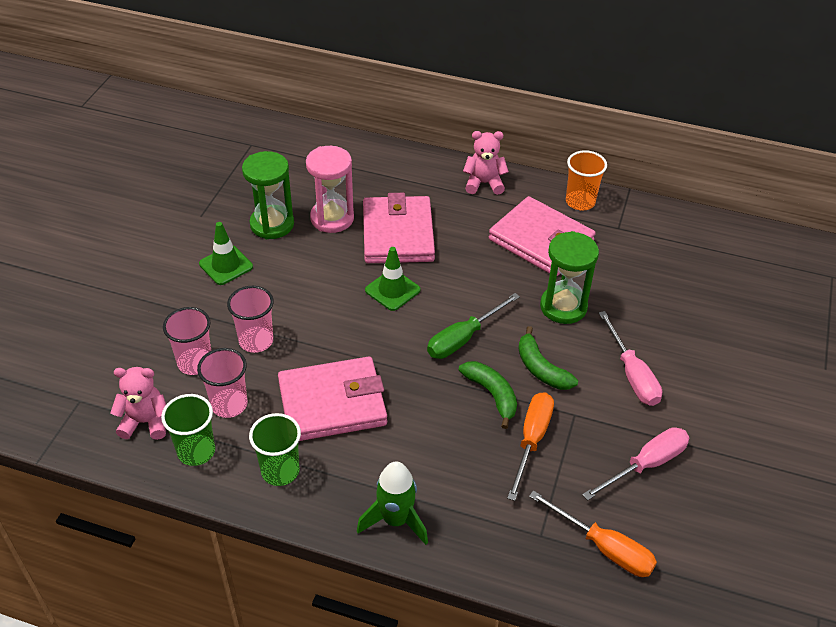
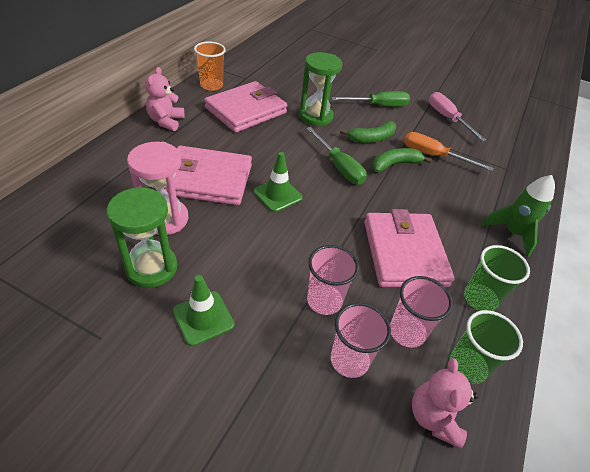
camera: 85 degrees left, 0 degrees up
(604, 547) = (509, 147): orange screwdriver -> none
(632, 374) = (378, 106): pink screwdriver -> green screwdriver

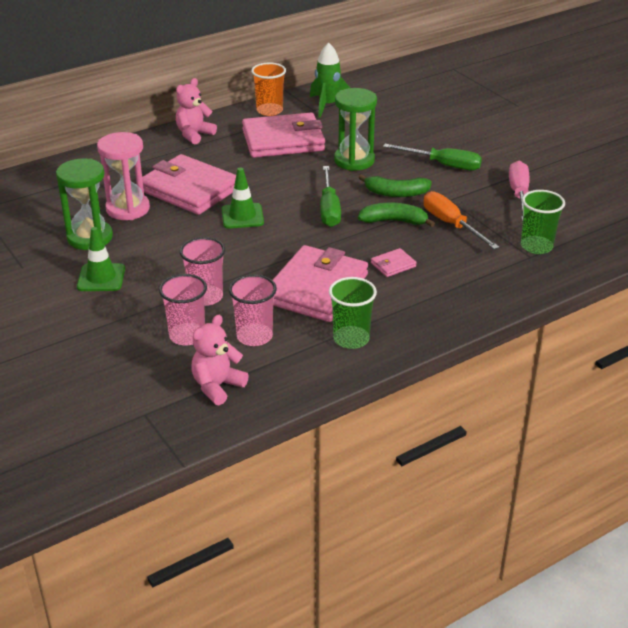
camera: 35 degrees right, 10 degrees down
(434, 207) = (393, 265): none -> pink wallet
(467, 366) = (281, 372): green cup -> green cup (536, 246)
(512, 233) = (455, 307): green rocket -> green rocket (328, 105)

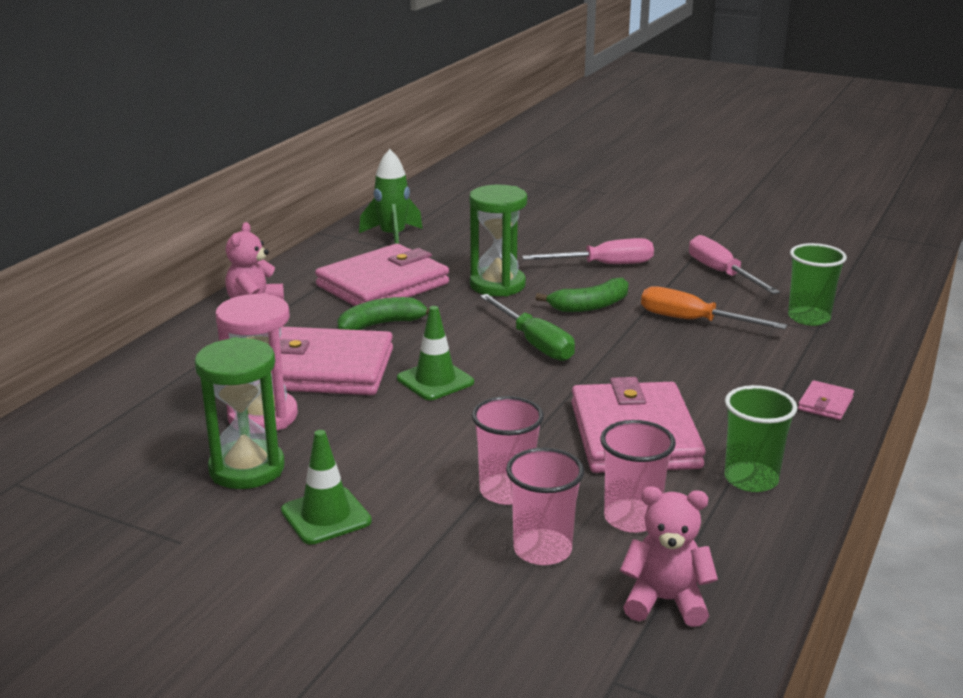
camera: 30 degrees left, 10 degrees down
(217, 386) = (665, 601): pink teddy bear -> pink teddy bear turned 90 degrees clockwise
(269, 110) = (325, 258): orange cup -> none
(393, 265) = (687, 381): pink wallet -> pink wallet (825, 404)
(394, 221) = (626, 335): green banana -> green banana (382, 324)
(443, 165) = (604, 265): green screwdriver -> pink screwdriver

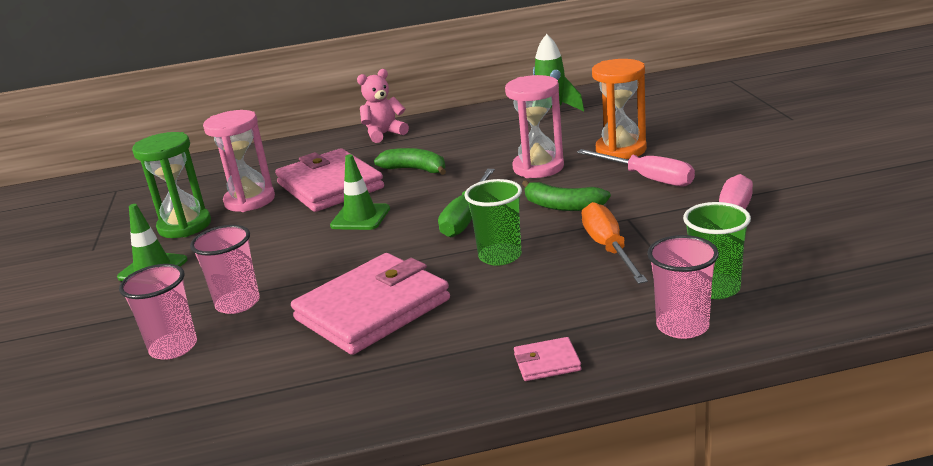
camera: 55 degrees right, 0 degrees up
(383, 285) = (473, 143): pink wallet -> none
(497, 285) = (538, 168): green hourglass -> pink hourglass
(533, 250) = (621, 150): none -> orange hourglass
(632, 518) = (247, 360): pink cup -> pink cup (682, 326)
(665, 601) = (144, 419): pink teddy bear -> none
(751, 479) = (361, 382): green cup -> green cup (500, 256)

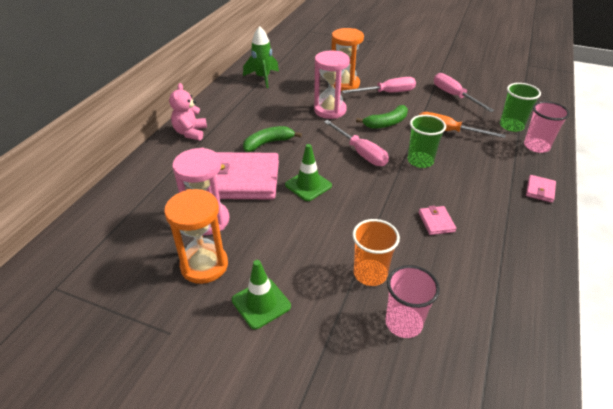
camera: 60 degrees left, 15 degrees up
(185, 226) = (204, 265): green hourglass -> orange hourglass
(237, 303) = (370, 274): pink cup -> orange cup
(372, 309) = (436, 222): pink wallet -> pink wallet, size x0.41
(466, 217) = (360, 153): green screwdriver -> pink screwdriver

